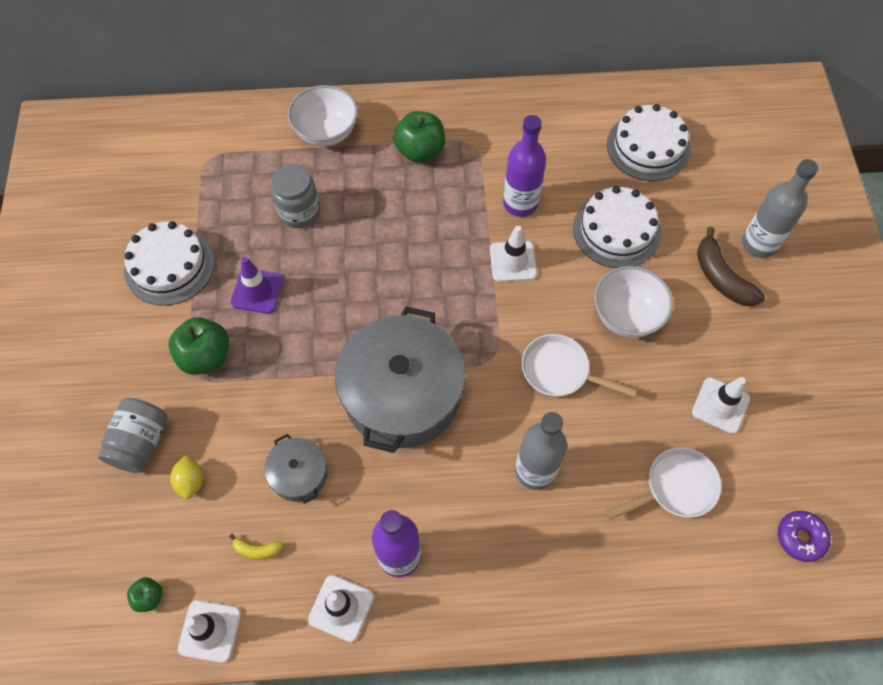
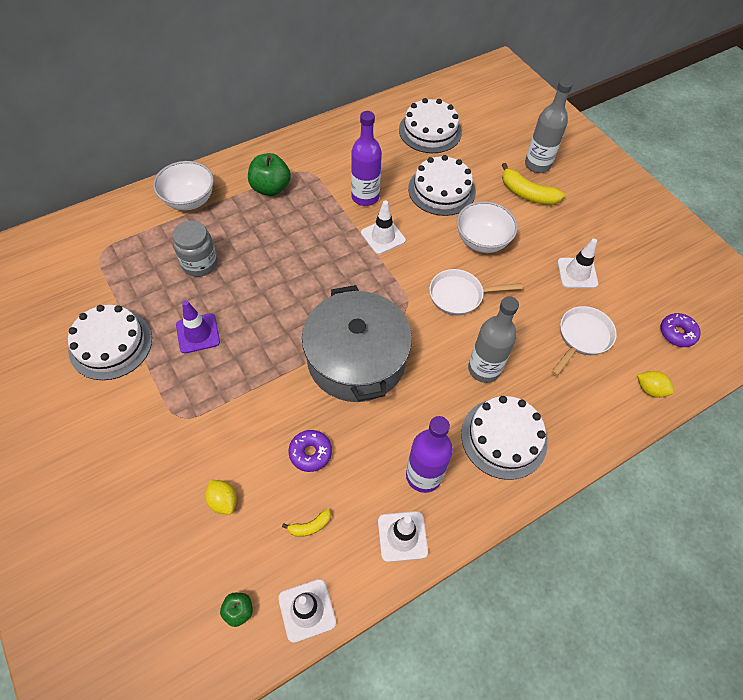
camera: 30 degrees left, 5 degrees down
(140, 442) = (161, 491): grey jar -> none
(205, 356) = (181, 399): green apple -> none
(299, 474) = (310, 453): grey pot -> purple donut
(510, 559) = (504, 438): none -> white cake
(719, 588) = (650, 389): none -> yellow lemon
(721, 277) = (527, 194): brown banana -> yellow banana

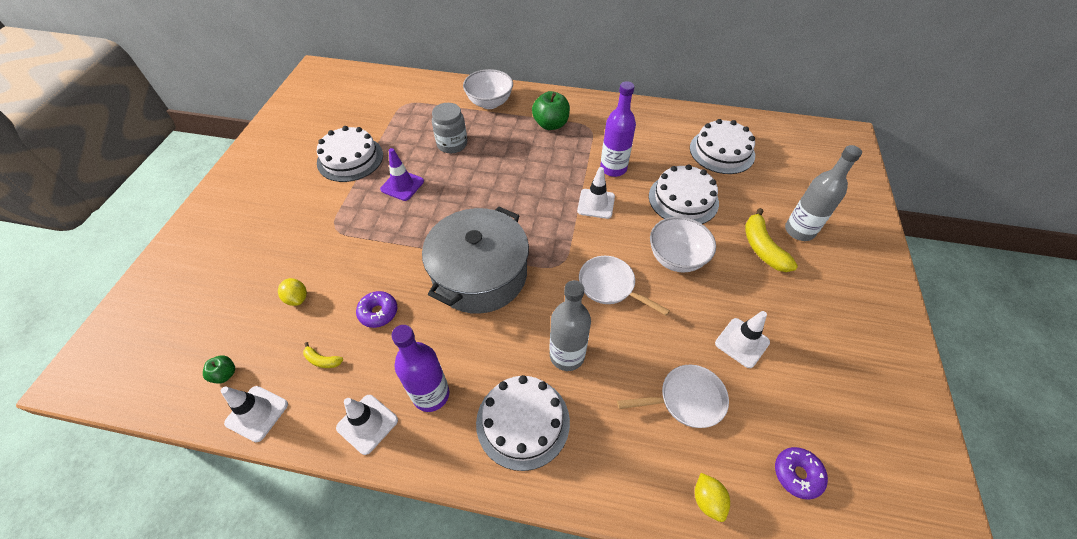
camera: 45 degrees right, 5 degrees down
(223, 501) = (297, 298): yellow lemon -> yellow lemon turned 45 degrees counterclockwise

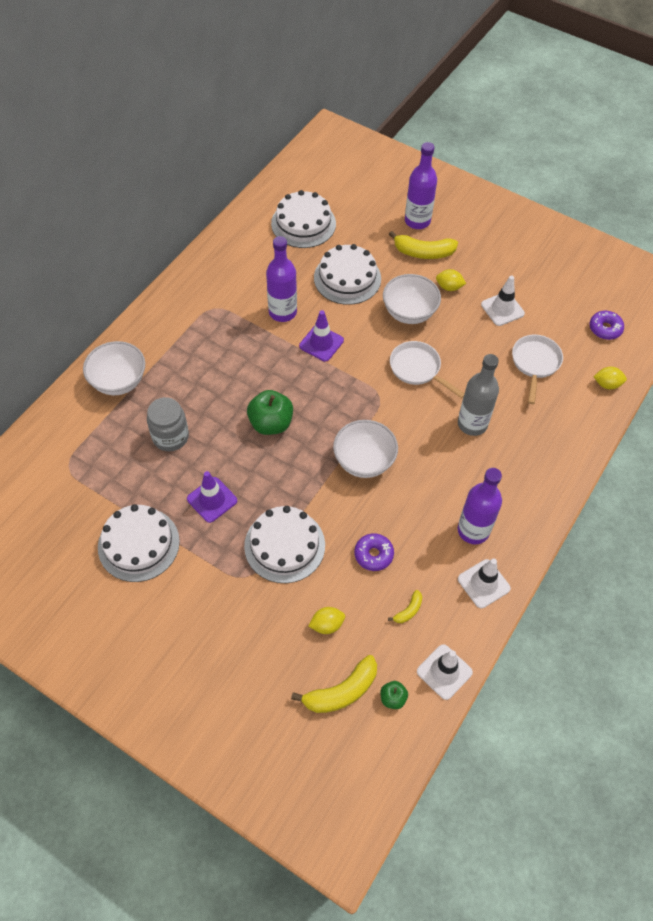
camera: 70 degrees left, 5 degrees up
(230, 330) = (342, 691): none -> yellow banana
(480, 274) = (364, 461): grey pot -> white bowl
(523, 421) = (518, 472): white cake -> white cake (284, 545)
(550, 124) = (189, 338): green apple -> green apple (271, 423)
(596, 204) = (321, 343): white traffic cone -> purple traffic cone
(610, 286) = (418, 369): white pan -> white pan turned 75 degrees clockwise
(734, 283) = (449, 287): none -> yellow lemon
(799, 231) = (417, 221): grey bottle -> purple bottle

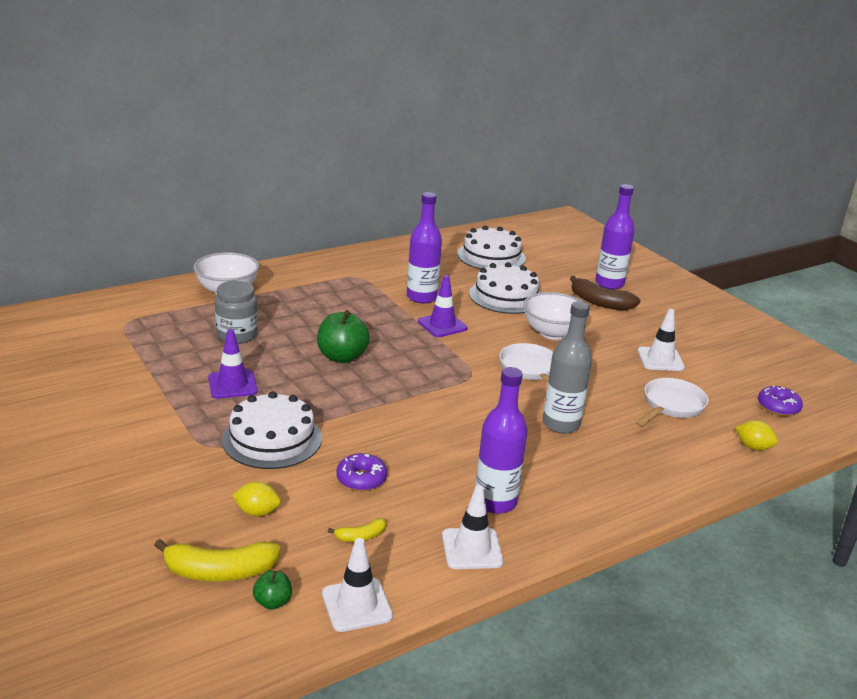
camera: 25 degrees right, 30 degrees down
(138, 544) = (132, 388): white cake -> none
(364, 461) = (414, 411): white bowl -> none
(423, 252) = (600, 303): yellow banana -> brown banana
(449, 287) = (610, 330): yellow lemon -> none

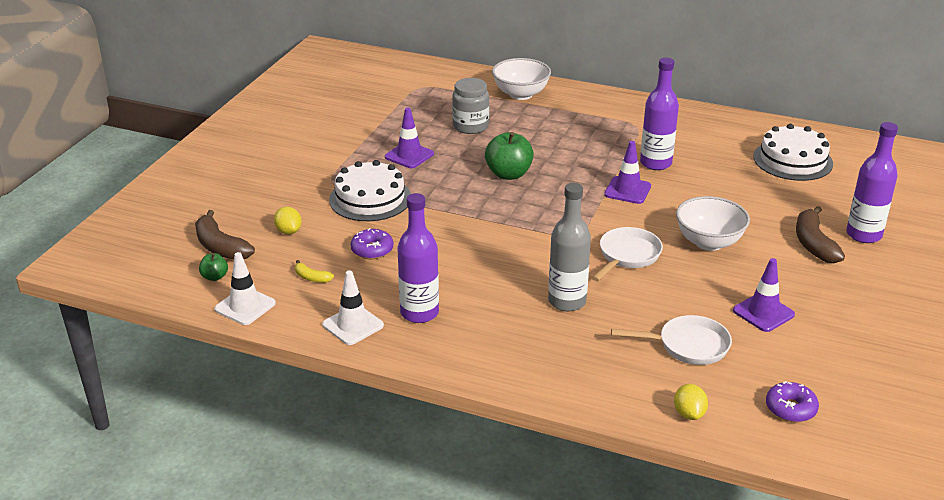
camera: 55 degrees right, 5 degrees up
(219, 572) = (220, 247): yellow banana -> brown banana
(506, 296) = (732, 196): white cake -> none
(660, 359) = (763, 313): white traffic cone -> purple traffic cone

